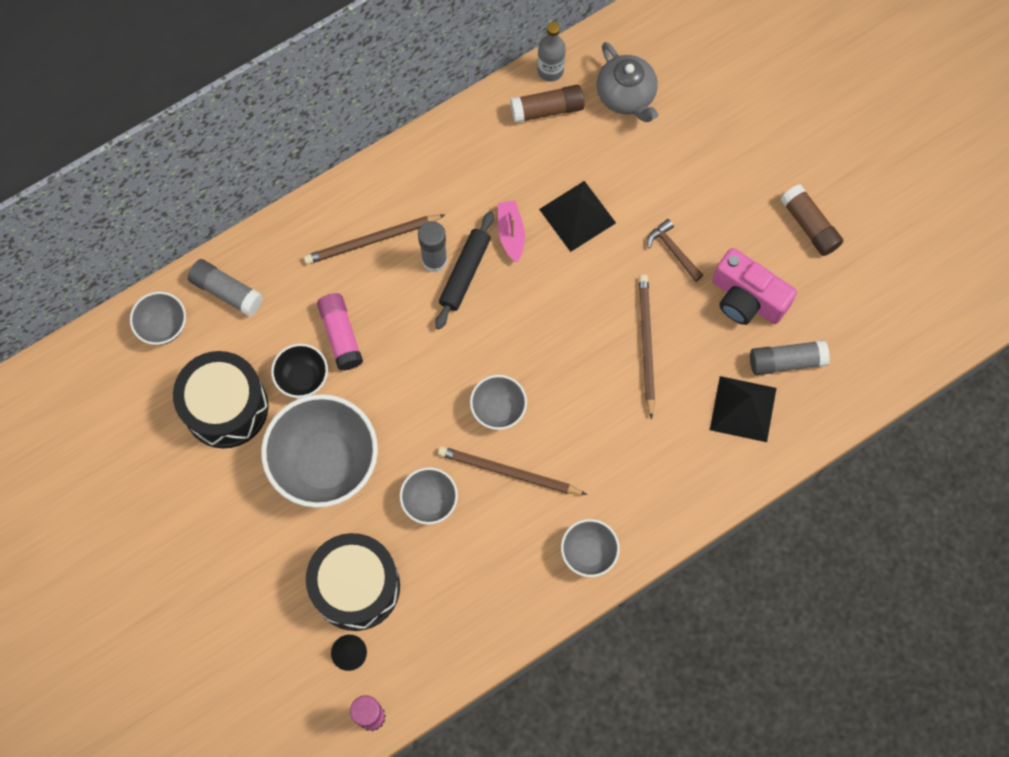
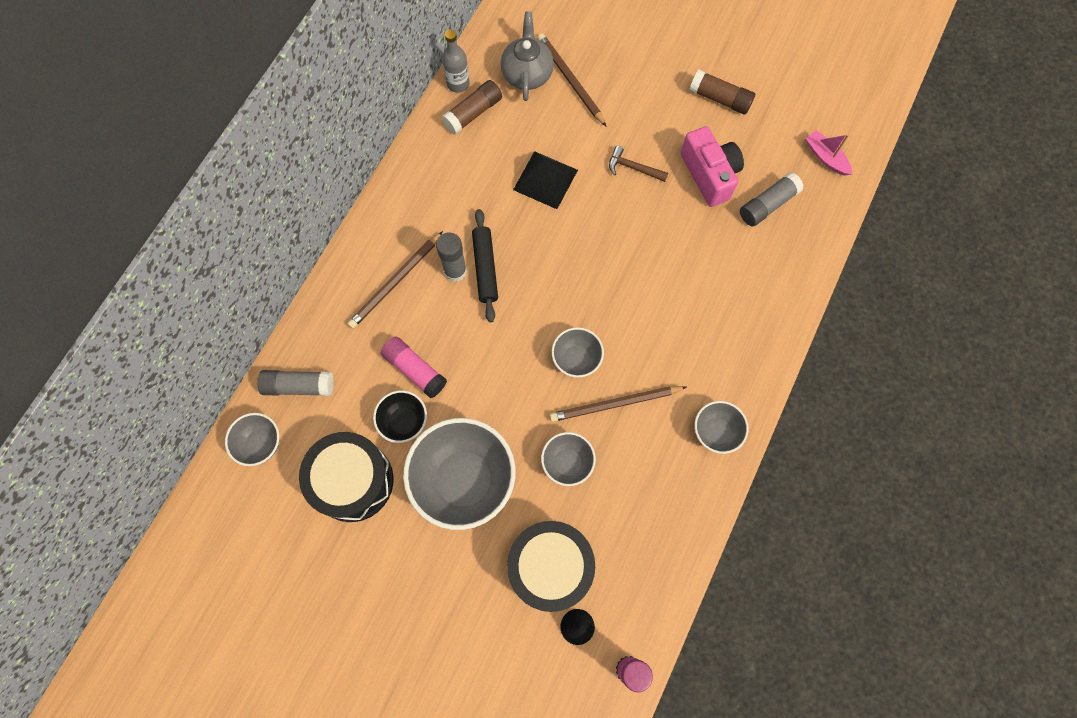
camera: 30 degrees left, 0 degrees up
(511, 233) = (502, 219): pink boat -> pink boat (825, 157)
(626, 96) = (527, 74): grey teapot -> grey teapot turned 120 degrees counterclockwise
(646, 344) = (657, 247): brown pencil -> brown pencil (570, 80)
(743, 408) = (759, 256): black pyramid -> none
(746, 299) = (709, 175): pink camera -> pink camera turned 120 degrees counterclockwise

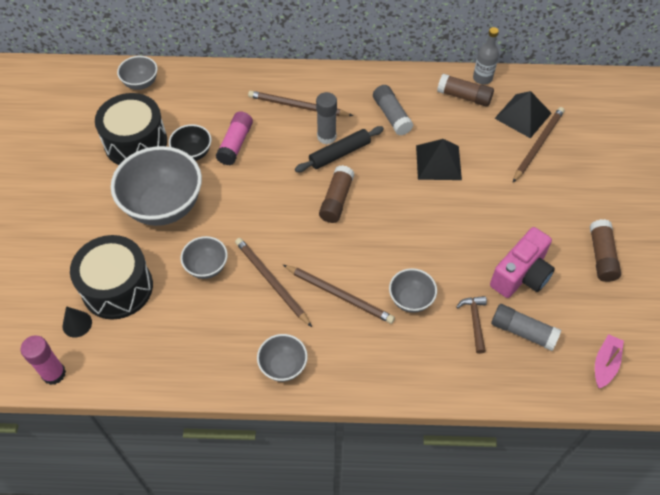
camera: 65 degrees right, 15 degrees down
(299, 386) = (191, 86): grey glue stick -> grey glue stick (391, 116)
(527, 74) = (523, 115): grey teapot -> black pyramid
(544, 298) = (336, 200): none -> brown glue stick
(576, 359) = (296, 241): grey bowl -> grey bowl (411, 300)
(633, 168) = (489, 217): brown hammer -> brown hammer (475, 321)
(660, 345) = (339, 295): none -> brown pencil

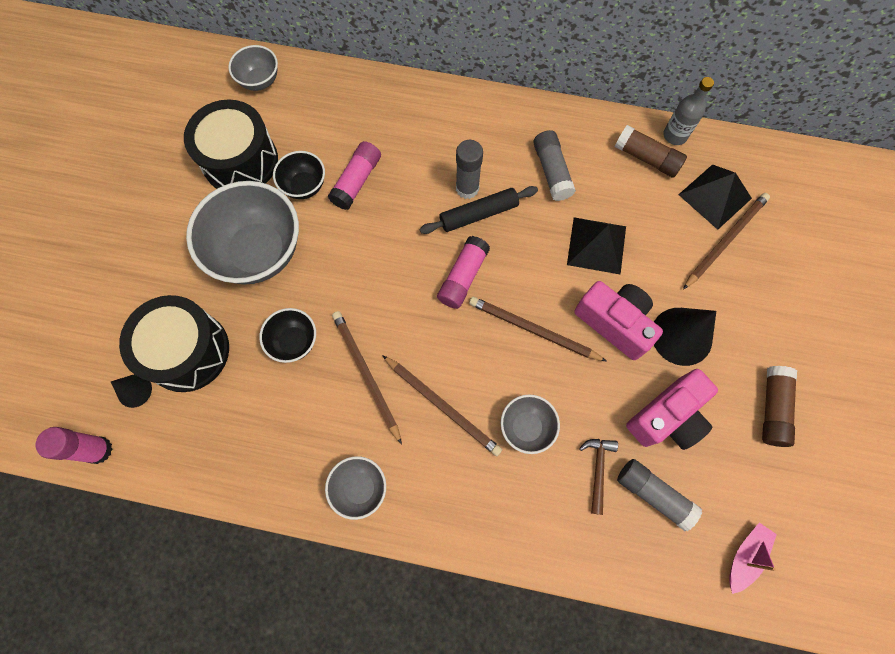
camera: 10 degrees right, 15 degrees up
(207, 267) = (294, 342): grey bowl -> black bowl
(297, 106) = (440, 140): brown pencil -> brown pencil (533, 330)
(336, 200) = (463, 277): brown glue stick -> pink glue stick
(465, 215) = (614, 323): none -> pink camera
(519, 216) = (681, 336): none -> black cone

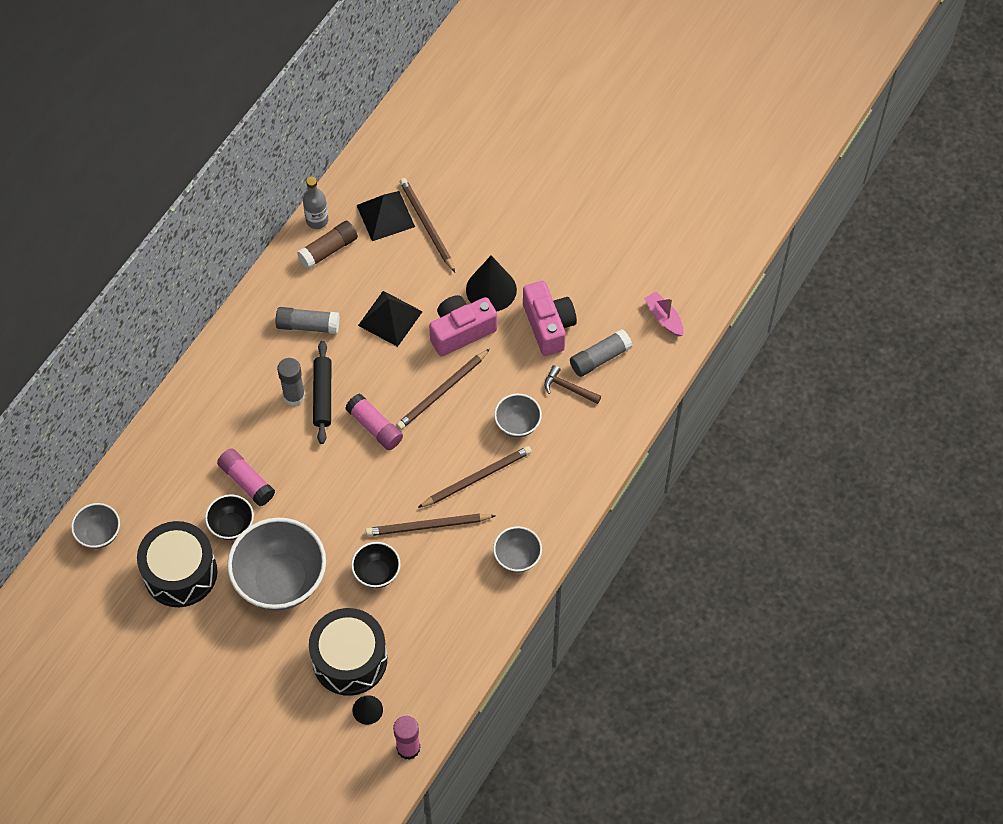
camera: 70 degrees left, 10 degrees down
(772, 408) = (570, 254): brown glue stick -> none

